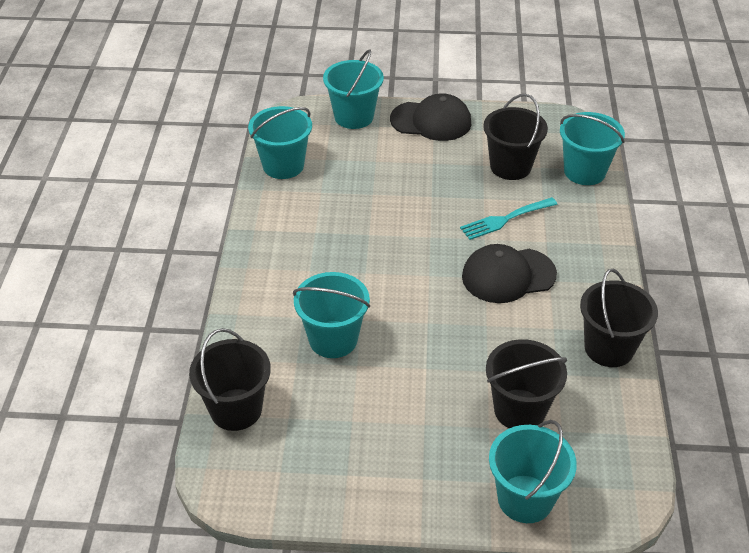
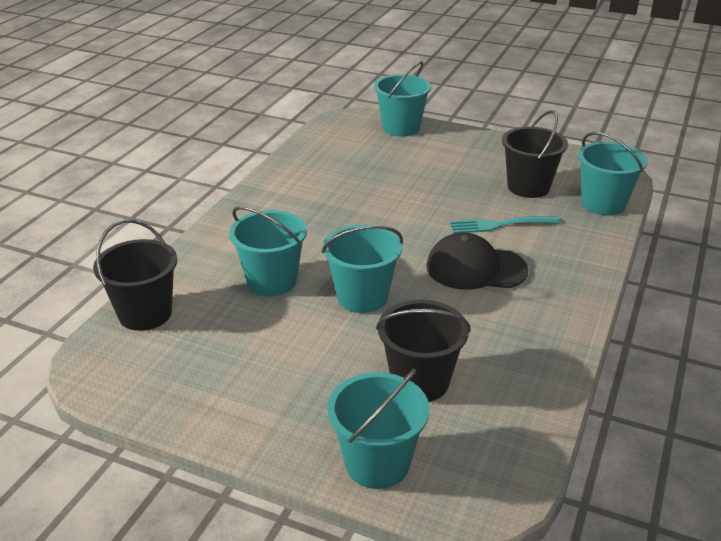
camera: 20 degrees right, 10 degrees down
(283, 165) = (315, 149): turquoise bucket -> turquoise bucket (362, 297)
(431, 121) = (470, 142): black cap -> none
(609, 348) = (549, 351): black bucket -> none

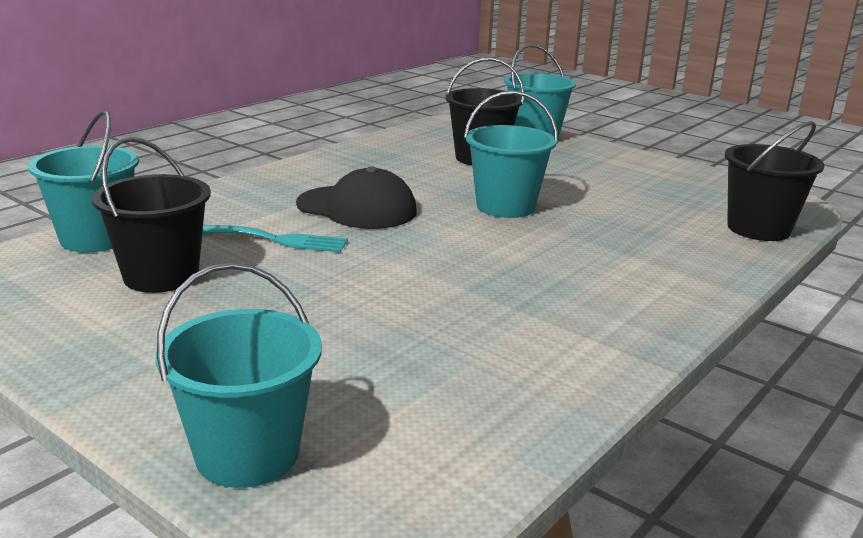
camera: 165 degrees left, 10 degrees down
(272, 281) = (610, 233): turquoise bucket -> none

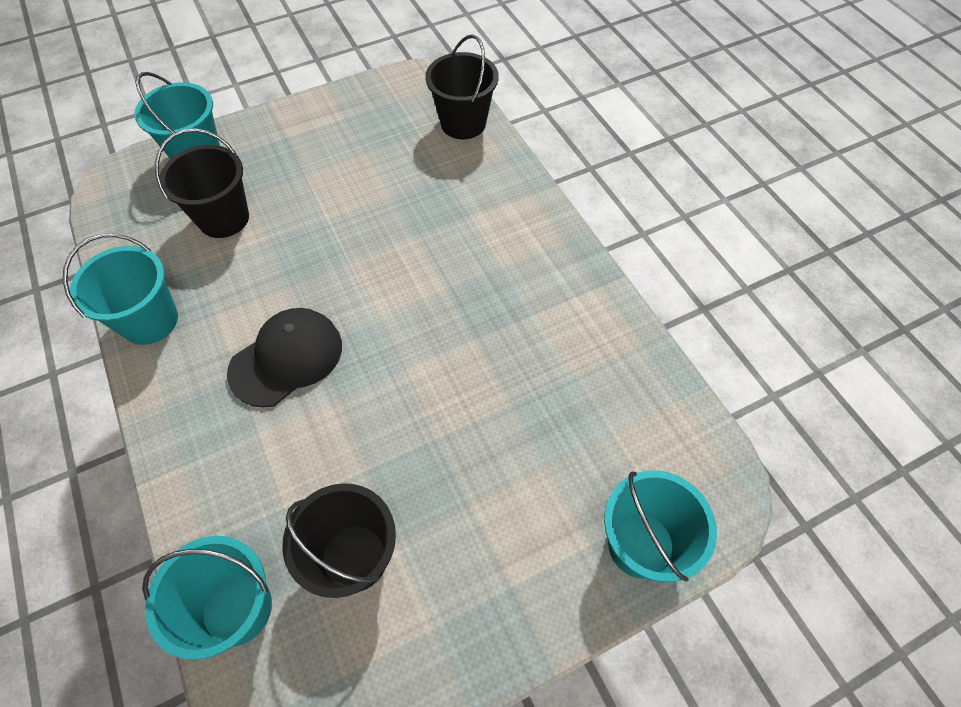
camera: 65 degrees left, 35 degrees up
(275, 239) = (322, 445): turquoise fork -> none
(505, 206) = (344, 249): turquoise bucket -> turquoise bucket (149, 321)

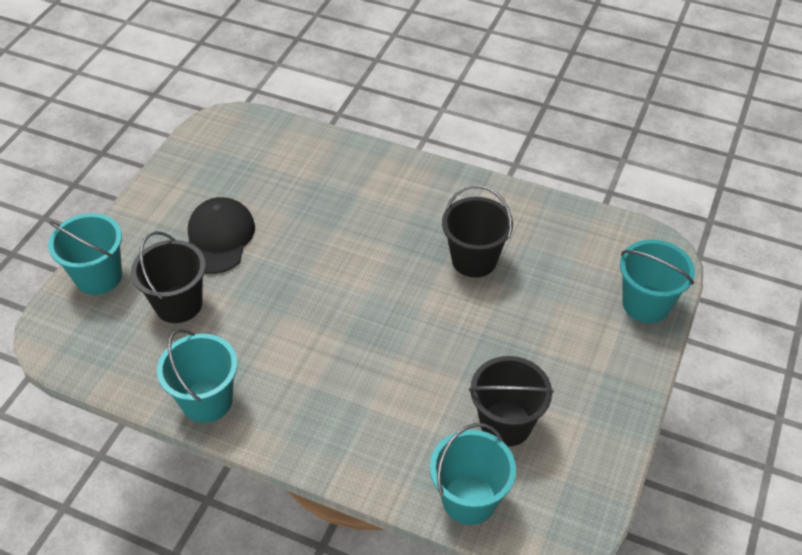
camera: 40 degrees left, 10 degrees down
(286, 358) = (336, 355): black cap -> black cap (218, 238)
(463, 123) = (284, 138): black bucket -> black bucket (474, 260)

